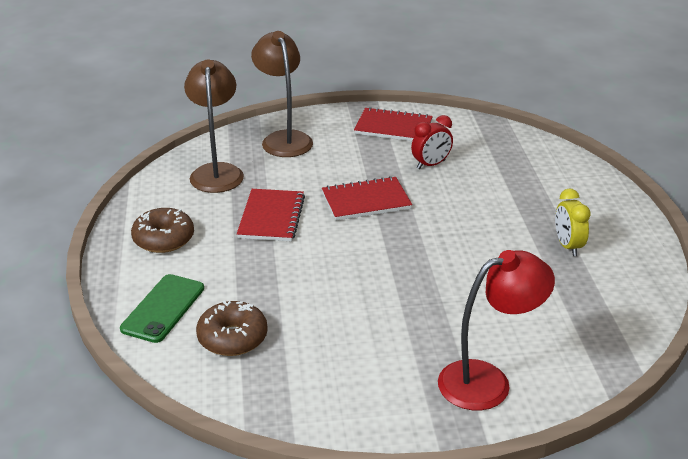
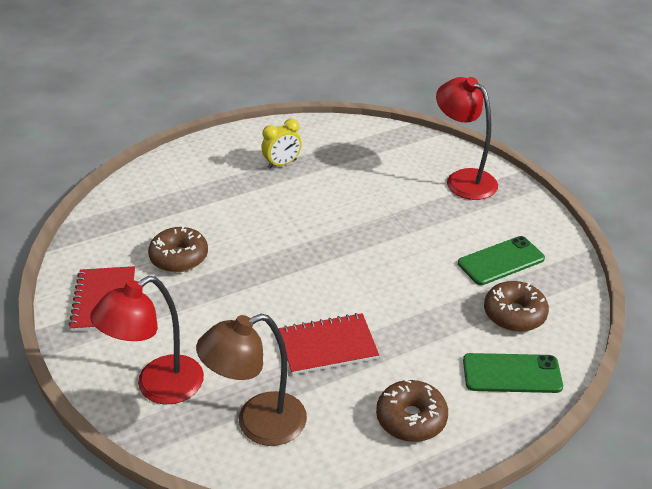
camera: 110 degrees left, 5 degrees up
(284, 139) = (158, 387): brown lamp -> red lamp
(316, 358) = (501, 261): none -> green phone
(366, 201) = (266, 286): red notebook -> none
(431, 165) = (179, 257): red clock -> brown donut

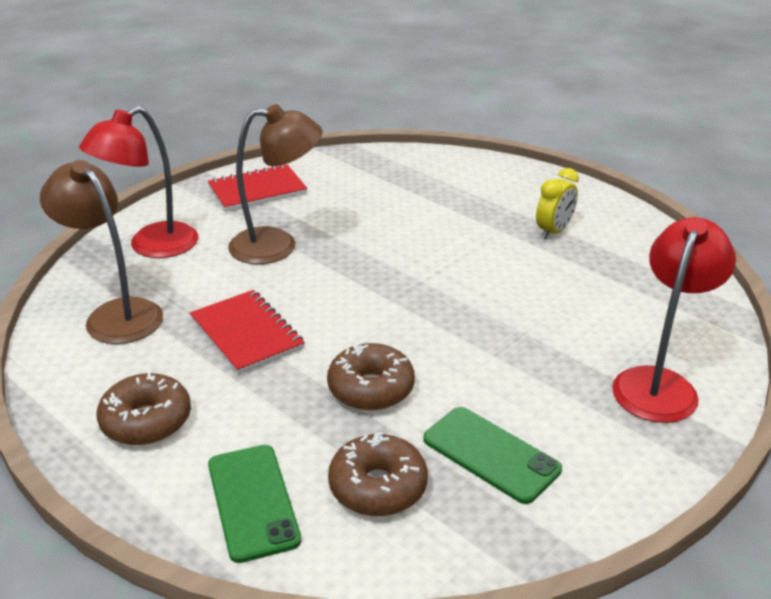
camera: 70 degrees right, 5 degrees down
(158, 387) = (152, 246): red lamp -> red lamp turned 75 degrees counterclockwise
(179, 257) = (341, 211): brown donut -> brown donut (371, 388)
(209, 305) = (277, 245): none -> brown lamp
(282, 164) = (554, 231): yellow clock -> yellow clock turned 90 degrees counterclockwise

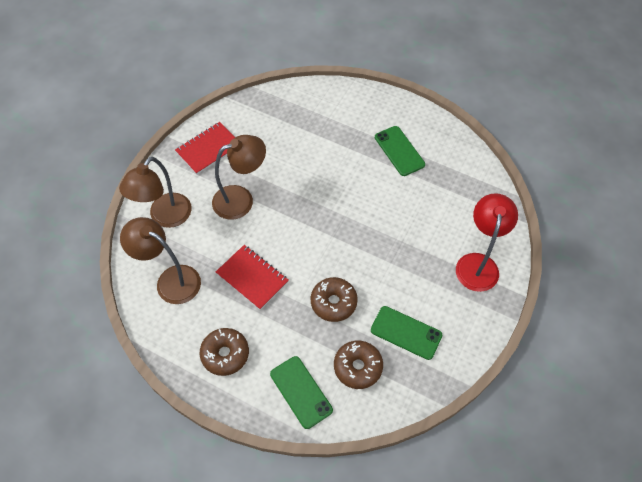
camera: 15 degrees left, 25 degrees up
(152, 246) = (165, 217): red lamp -> brown lamp
(554, 231) = (399, 151): yellow clock -> green phone

